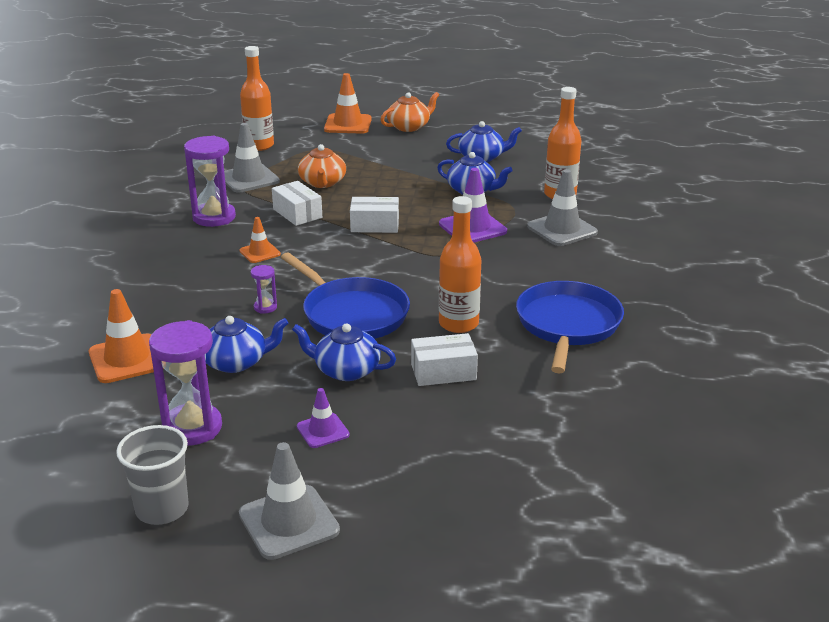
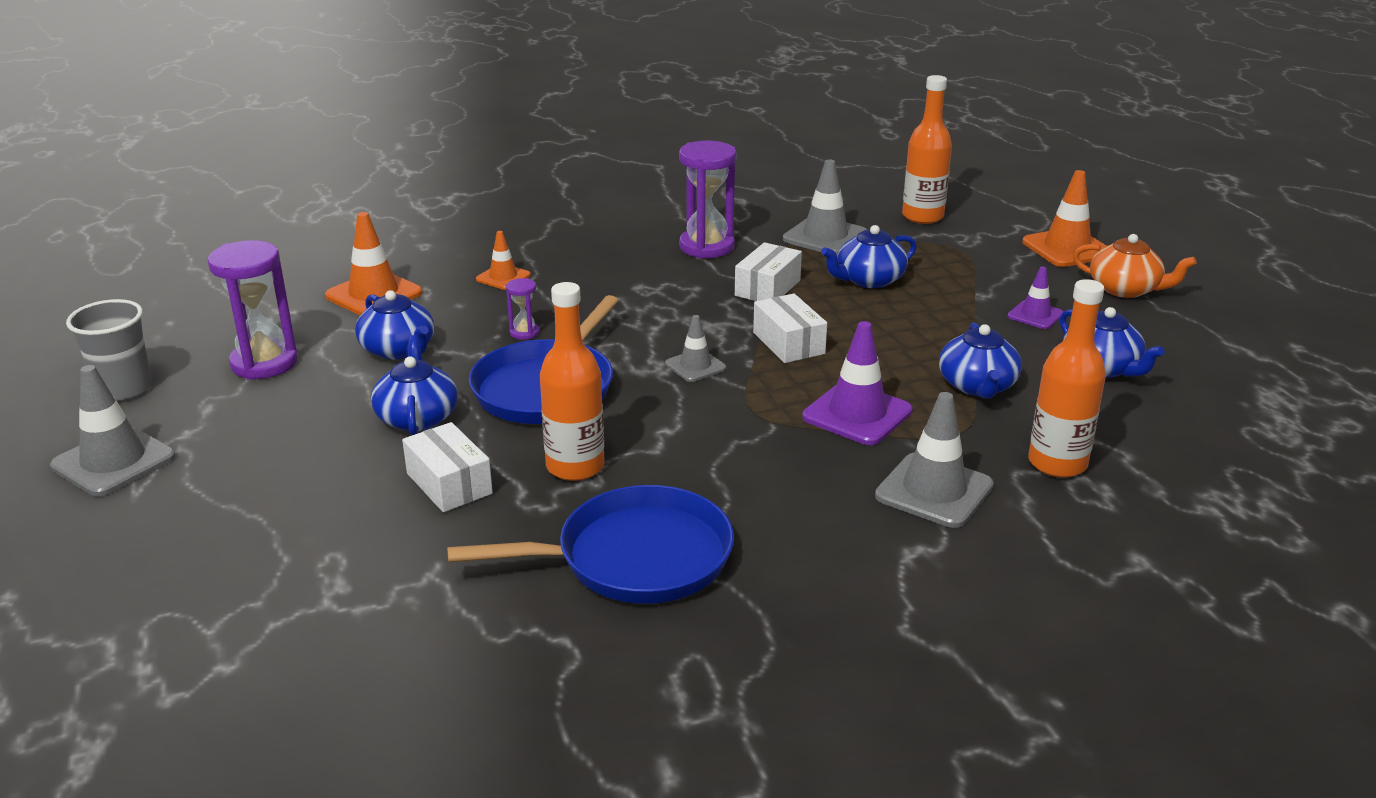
camera: 65 degrees right, 0 degrees up
(260, 252) = (647, 294): orange traffic cone -> orange traffic cone (503, 277)
(322, 183) = (868, 280): orange teapot -> blue teapot
(323, 431) = (286, 436): purple traffic cone -> purple traffic cone (1035, 315)
(373, 259) = (695, 366): none -> grey traffic cone

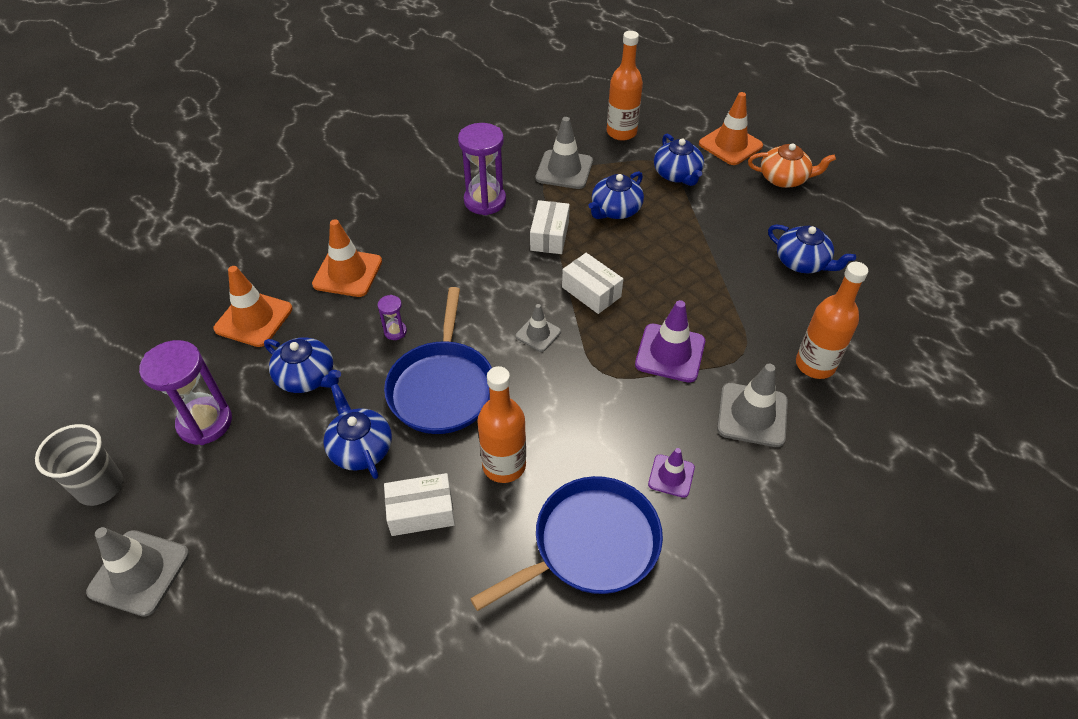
camera: 20 degrees left, 20 degrees up
(449, 483) = (421, 512): white box -> white box turned 45 degrees counterclockwise
(503, 277) = (347, 273): orange traffic cone -> orange traffic cone, size x1.71
(977, 386) = (734, 302): blue teapot -> blue teapot (677, 174)
(1035, 315) = (739, 220): purple traffic cone -> purple traffic cone (671, 476)

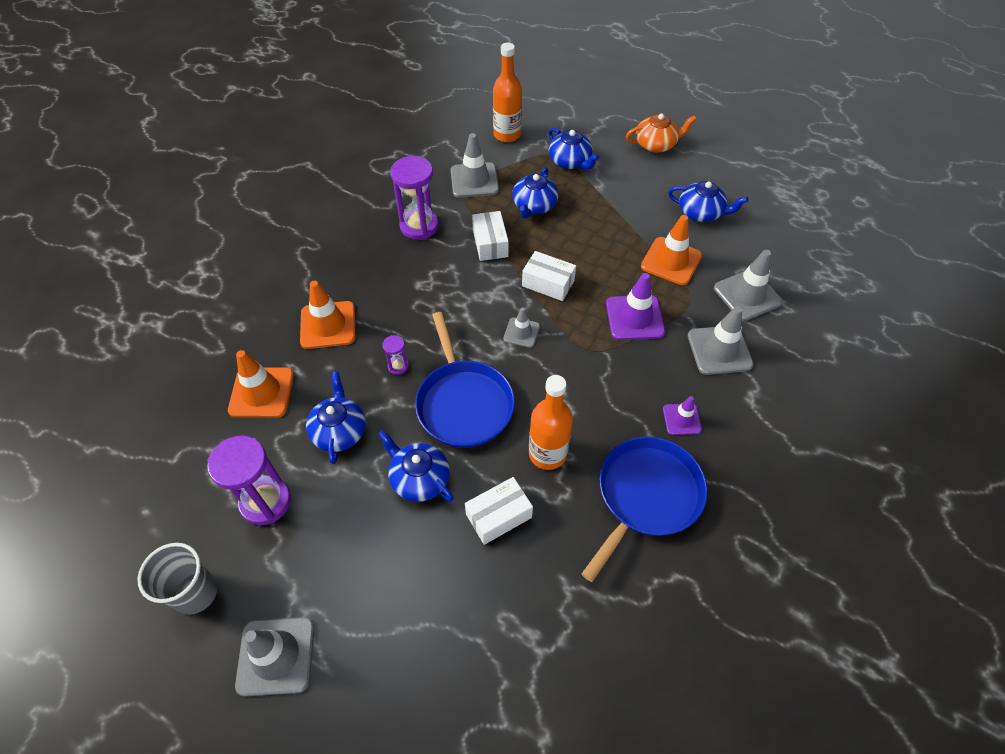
camera: 20 degrees left, 5 degrees up
(307, 377) = (339, 431): blue teapot -> blue teapot turned 105 degrees counterclockwise
(730, 145) = (601, 125): orange traffic cone -> orange traffic cone (671, 261)
(815, 365) = (747, 295): orange bottle -> grey traffic cone

